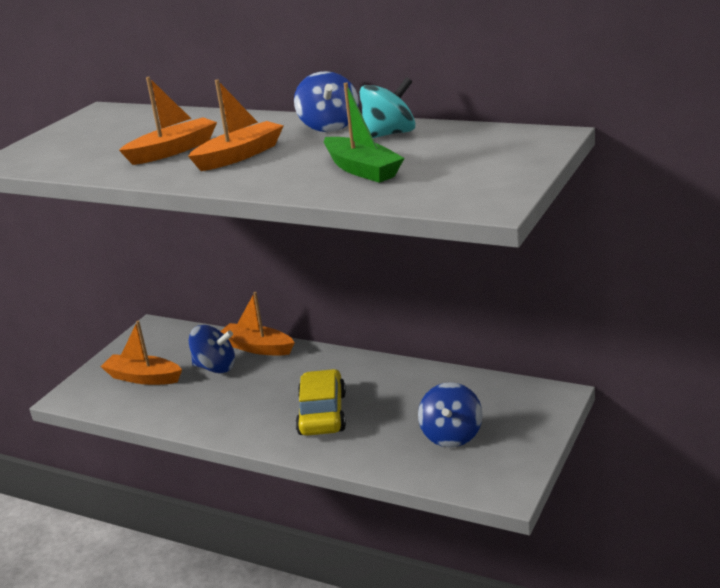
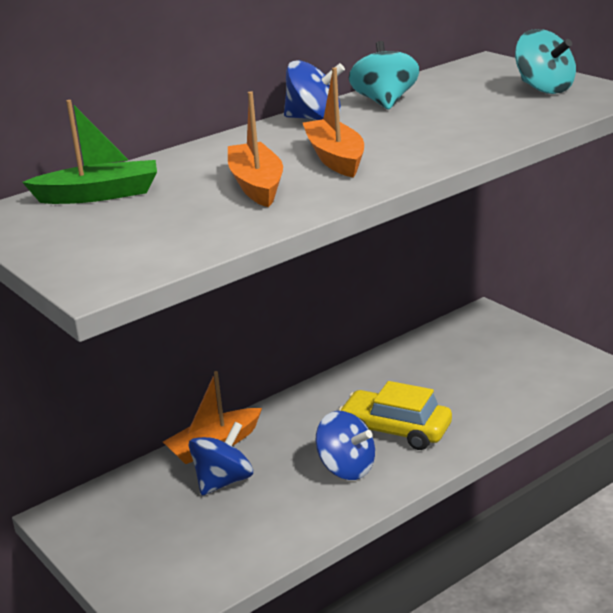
camera: 65 degrees left, 0 degrees up
(143, 378) = (182, 540): orange boat -> none
(362, 169) = (465, 119): green boat -> green boat (99, 195)
(451, 435) = (497, 372): blue spinning top -> blue spinning top (346, 468)
(479, 175) = (544, 89): none -> turquoise spinning top

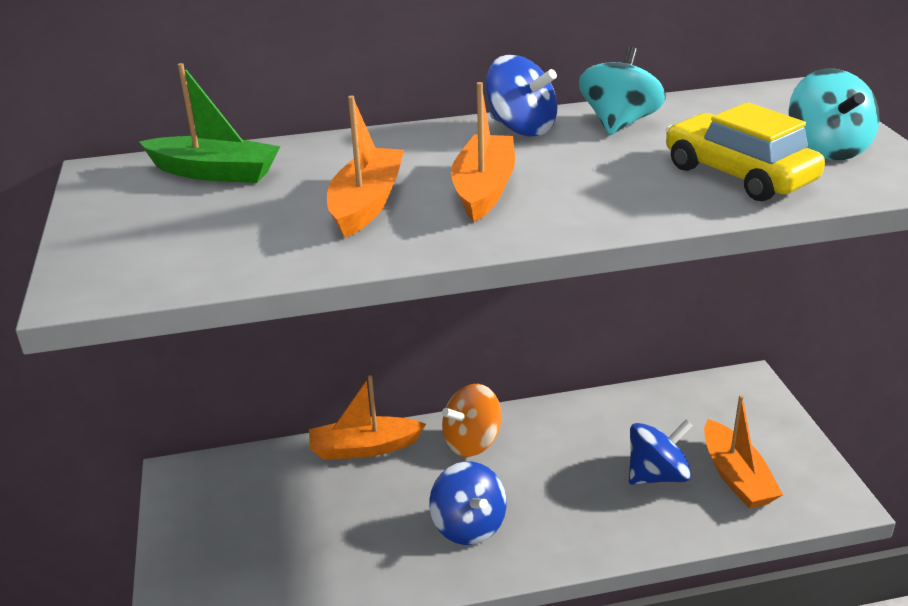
camera: 25 degrees right, 5 degrees up
(223, 481) = (342, 494): blue spinning top -> blue spinning top (657, 475)
(303, 414) = (472, 442): none -> orange spinning top
(395, 430) = (551, 498): yellow car -> yellow car (738, 174)
(520, 375) = (736, 476): none -> orange boat

